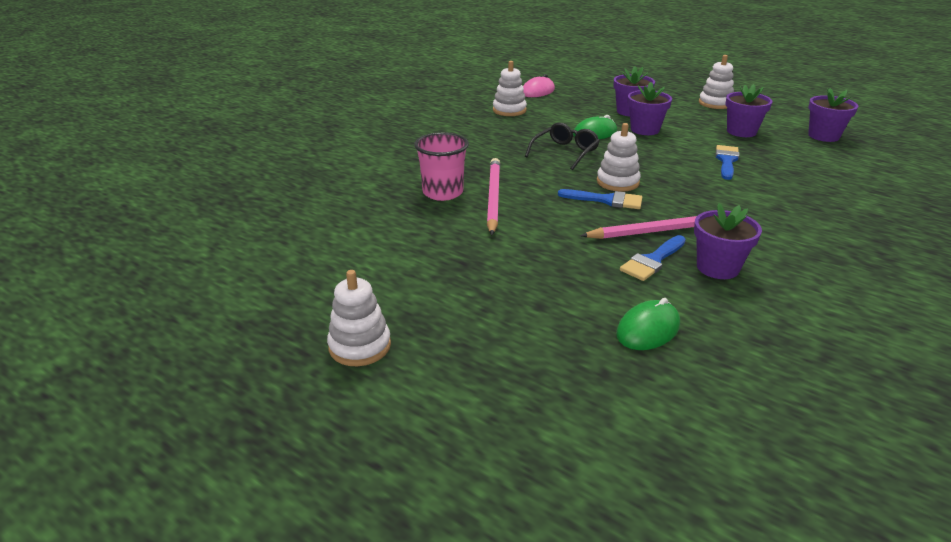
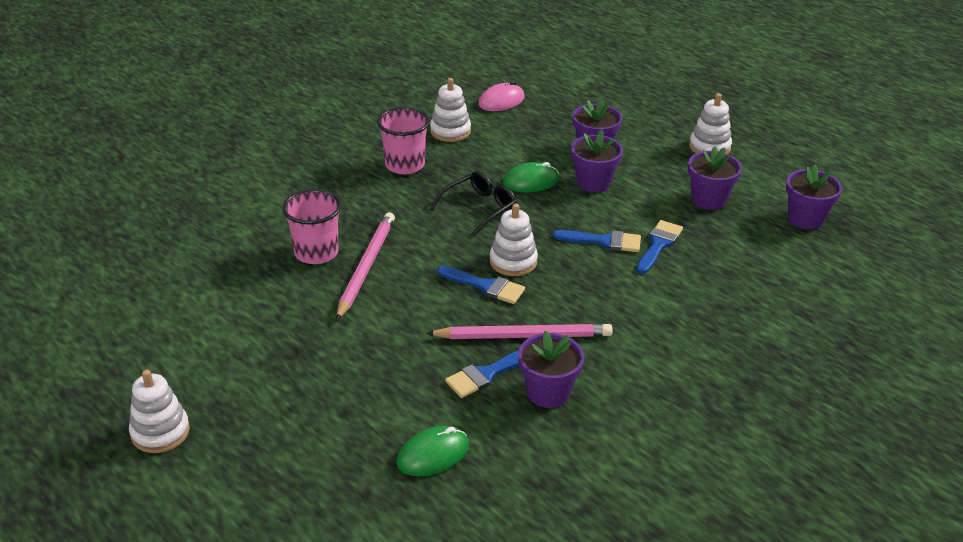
camera: 10 degrees right, 5 degrees up
(485, 132) = (404, 165): none -> pink cup
(681, 163) = (604, 241): none -> blue brush

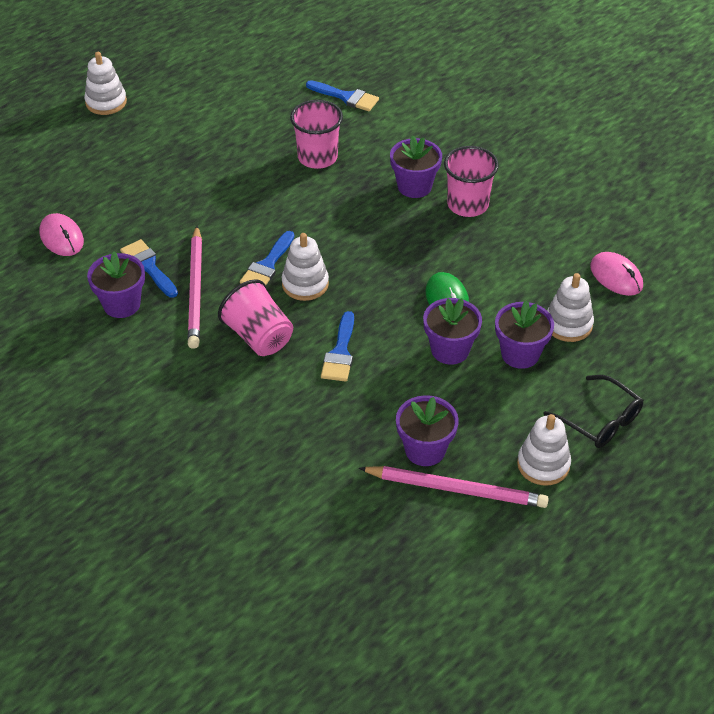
camera: 90 degrees right, 10 degrees up
(366, 267) = (297, 188): pink pencil -> pink pencil (456, 489)
(433, 454) = (61, 237): green mouse -> pink mouse
(450, 131) = (540, 236): white stacking toy -> white stacking toy (568, 324)
(479, 208) = (393, 260): black glasses -> black glasses (600, 421)
(589, 291) = (259, 337): none -> pink cup
(658, 245) = (335, 396): blue brush -> blue brush (346, 97)
(805, 219) = (391, 539): purple flower pot -> purple flower pot (414, 186)

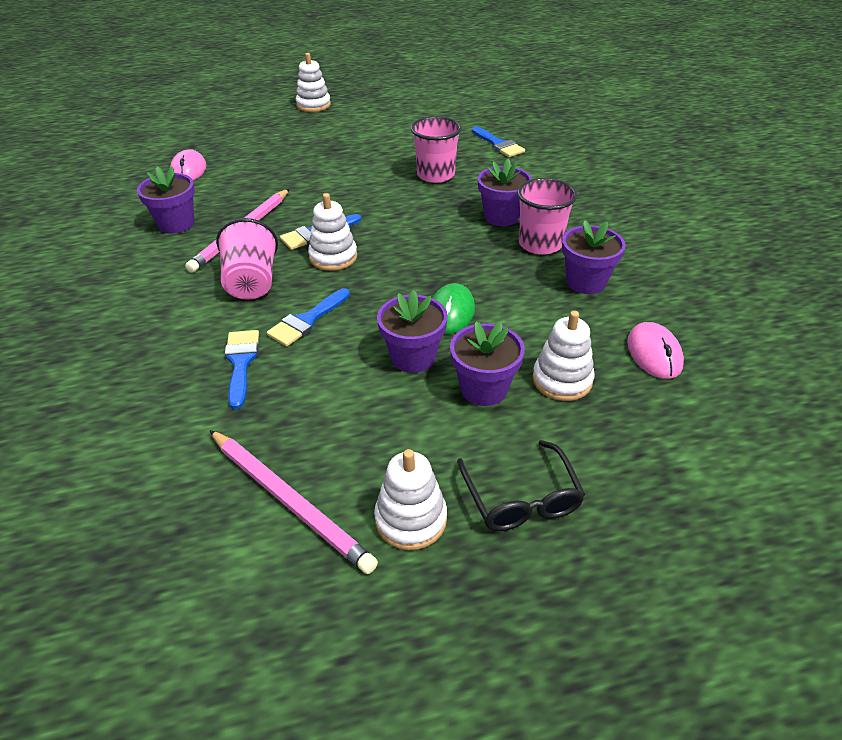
camera: 30 degrees right, 5 degrees down
(148, 266) = (225, 206): blue brush -> blue brush (241, 363)
(425, 450) = (297, 443): purple flower pot -> purple flower pot (586, 282)

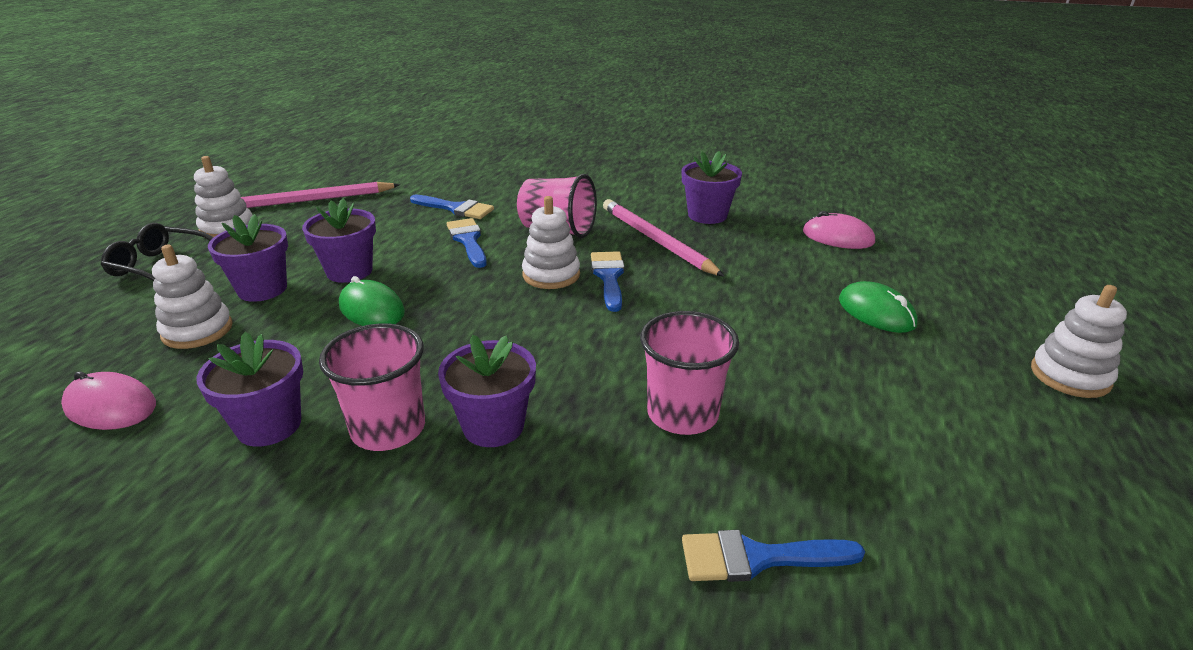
camera: 120 degrees right, 10 degrees down
(289, 147) = (876, 312): none -> green mouse

